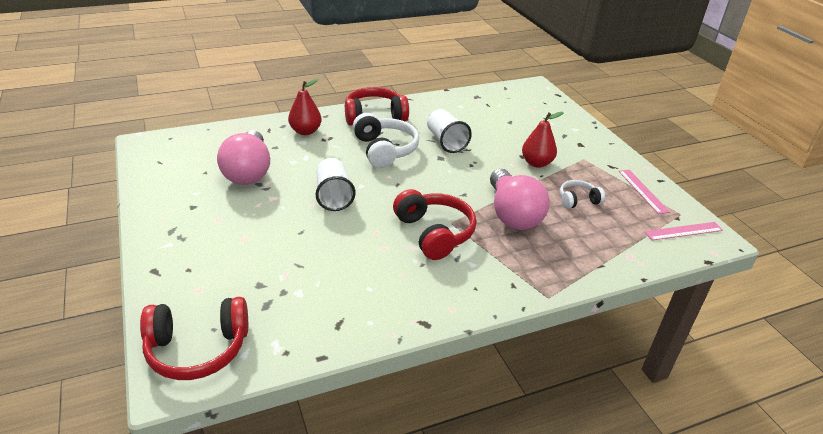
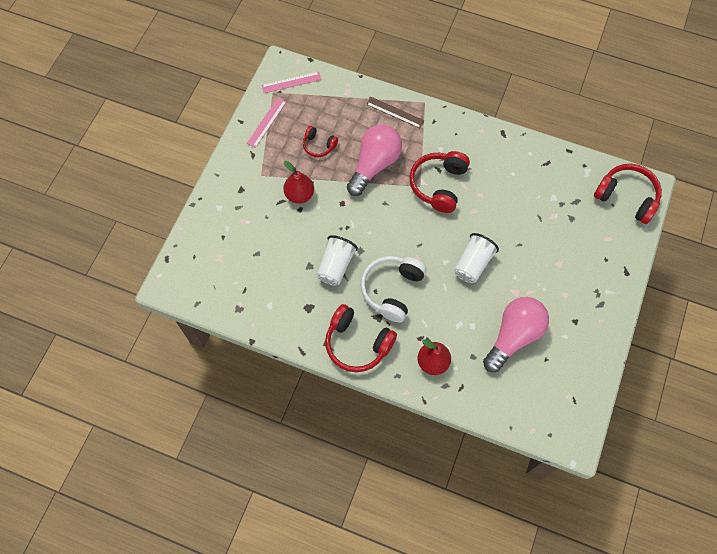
camera: 135 degrees left, 30 degrees up
(561, 267) = (395, 112): none -> brown ruler
(578, 200) = (319, 145): white headphones -> red headphones
(683, 231) = (291, 82): pink ruler -> pink ruler turned 45 degrees counterclockwise

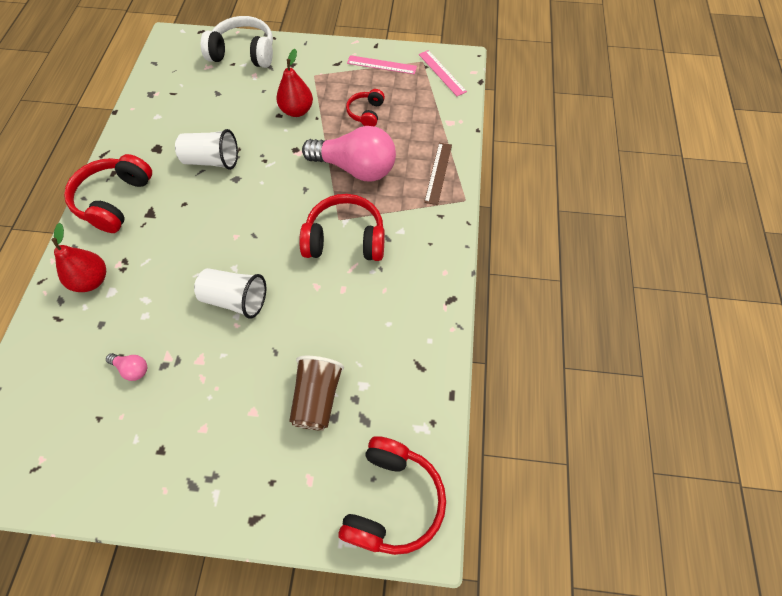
camera: 75 degrees right, 5 degrees down
(392, 290) = (187, 220): white headphones -> white headphones (243, 53)
(513, 336) = (132, 369): pink light bulb -> pink light bulb, size x0.40
(557, 225) = (317, 398): none -> brown cup

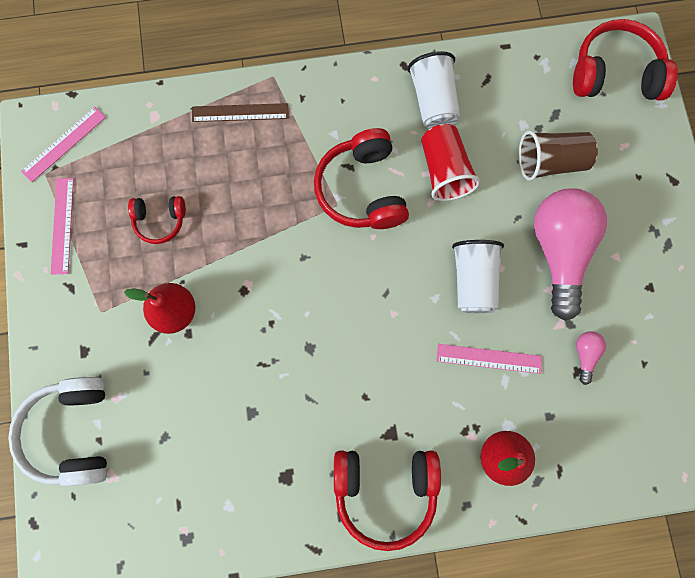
camera: 105 degrees left, 15 degrees up
(168, 293) = (489, 358): none -> pink ruler
(212, 161) = (288, 391): white cup -> white cup (433, 101)
(340, 304) = (444, 171): none -> red cup
(355, 168) = (256, 207): pink light bulb -> pink light bulb (559, 251)

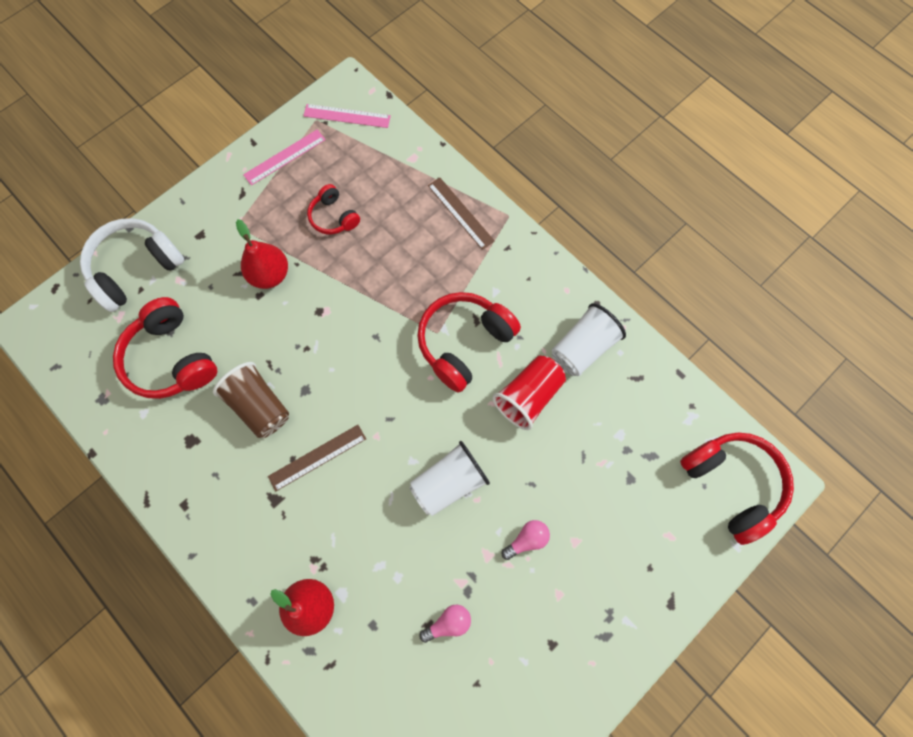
camera: 55 degrees right, 5 degrees down
(378, 374) = (317, 457): none -> brown ruler
(385, 490) = (225, 525): red headphones -> red headphones (171, 358)
(489, 358) = (390, 539): pink ruler -> none
(550, 162) = (603, 480): brown cup -> brown cup (259, 406)
(559, 251) = (527, 540): pink light bulb -> pink light bulb, size x0.40

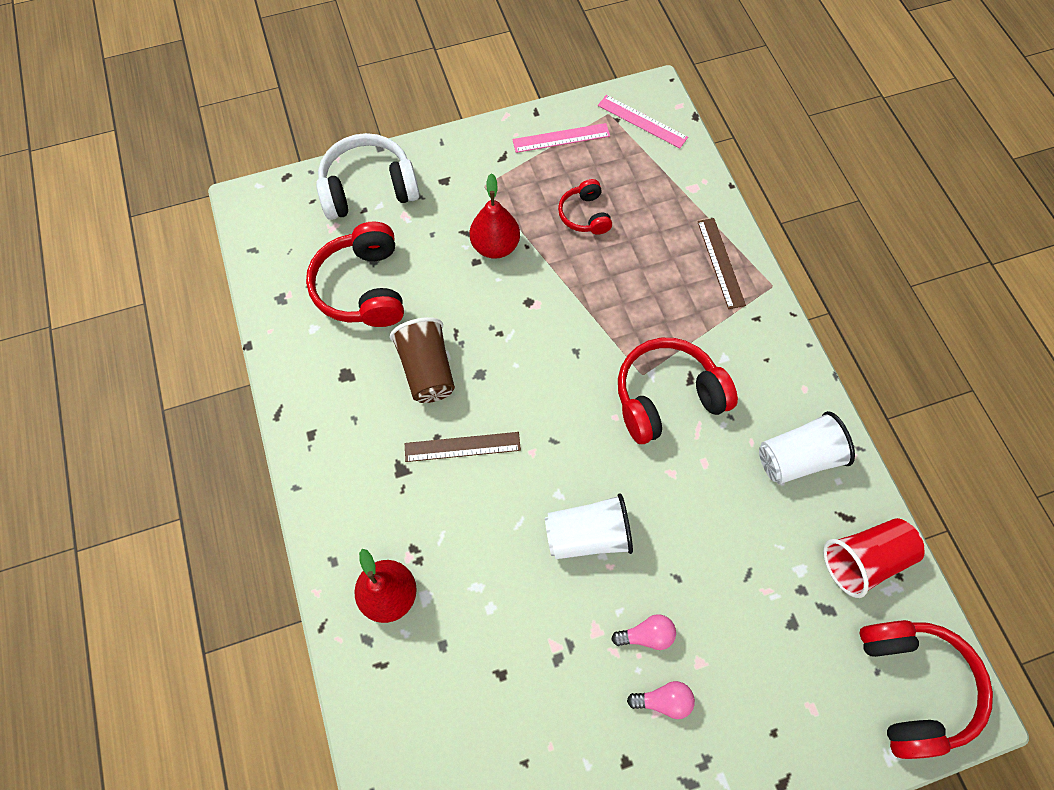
camera: 25 degrees right, 5 degrees down
(448, 623) = (523, 682): pink light bulb -> pink light bulb (663, 700)
(528, 396) = (713, 483): red cup -> red cup (863, 559)

